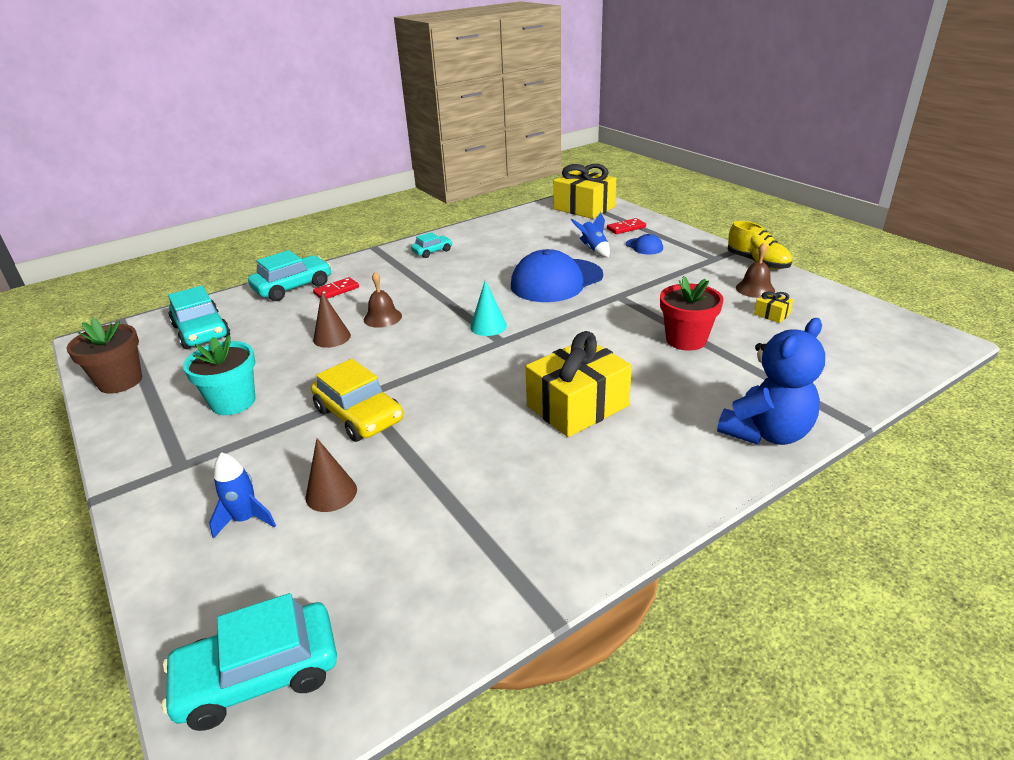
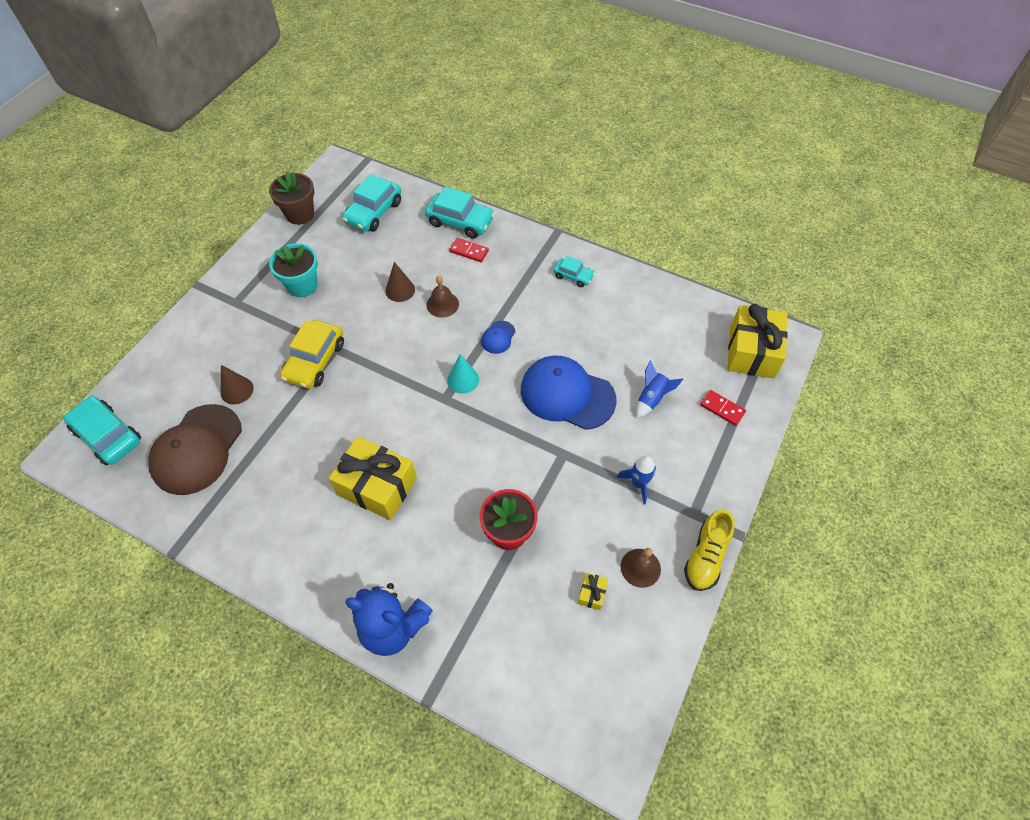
camera: 60 degrees right, 25 degrees up
(246, 519) = (203, 363): blue rocket -> blue rocket (638, 483)
(393, 556) = (197, 449): none -> brown cap
(644, 246) = (684, 440): blue cap -> blue cap (498, 337)

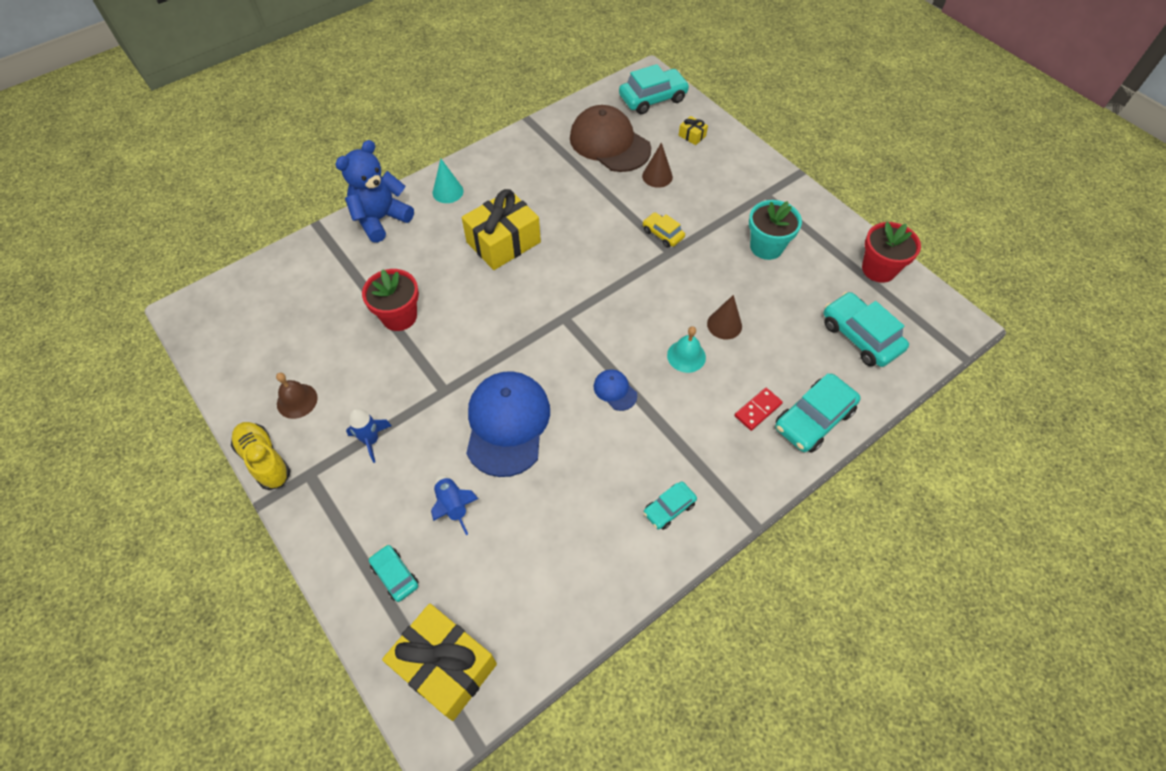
camera: 115 degrees right, 0 degrees up
(300, 214) = (878, 269): brown flower pot -> red flower pot
(315, 361) = (662, 234): yellow car -> yellow car, size x0.56
(442, 304) = (686, 356): brown bell -> turquoise bell
(463, 379) = (578, 340): turquoise cone -> turquoise cone (448, 192)
(567, 394) = (507, 424): blue cap -> blue cap turned 45 degrees counterclockwise
(592, 593) = (305, 353): yellow gift -> yellow gift (692, 136)
(722, 409) = (395, 575): red domino -> turquoise car

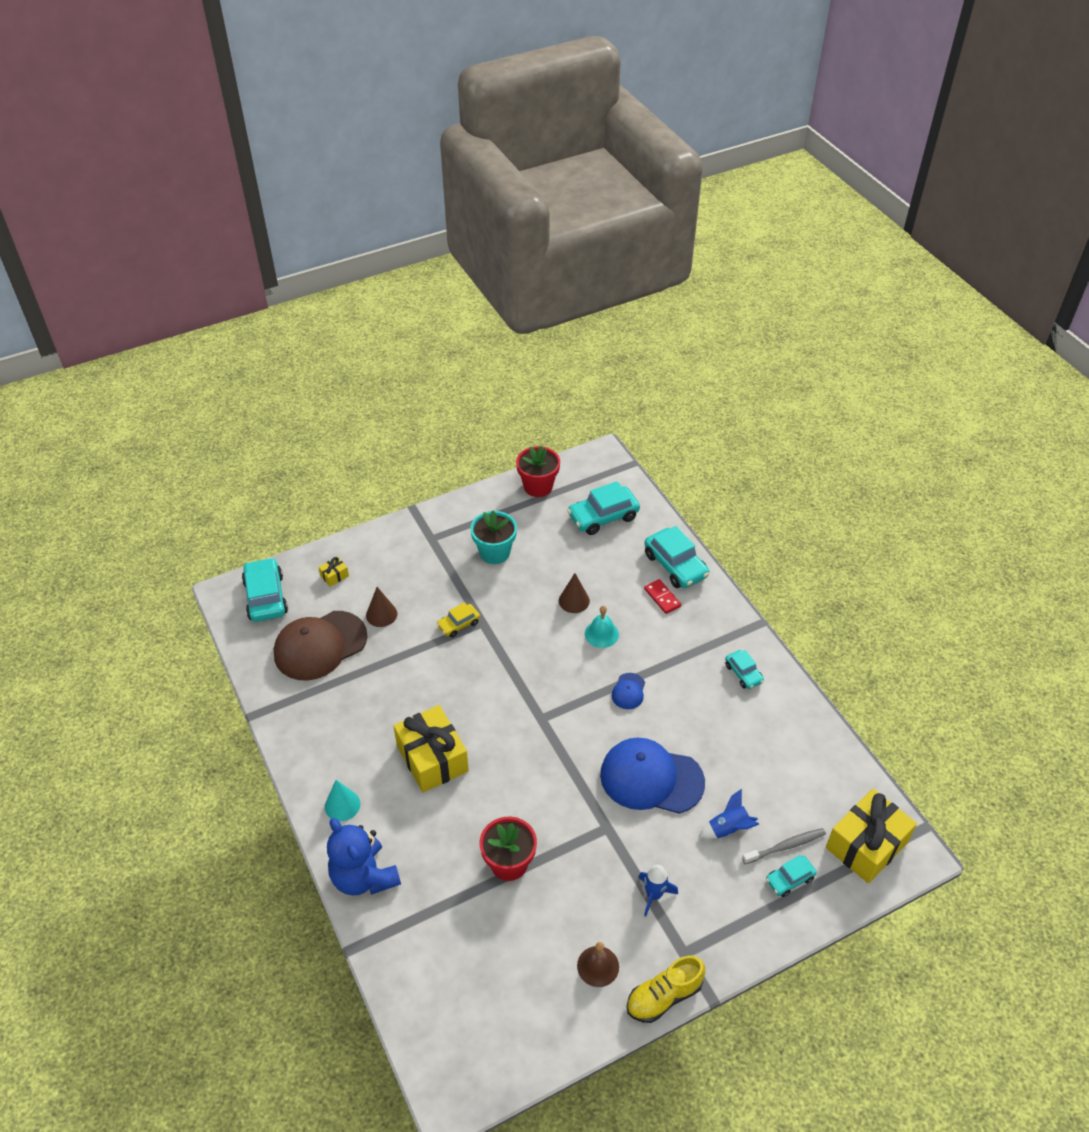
camera: 80 degrees left, 10 degrees down
(436, 568) = (785, 846): none -> grey toothbrush
(615, 390) = (628, 691): blue cap -> blue cap turned 45 degrees counterclockwise

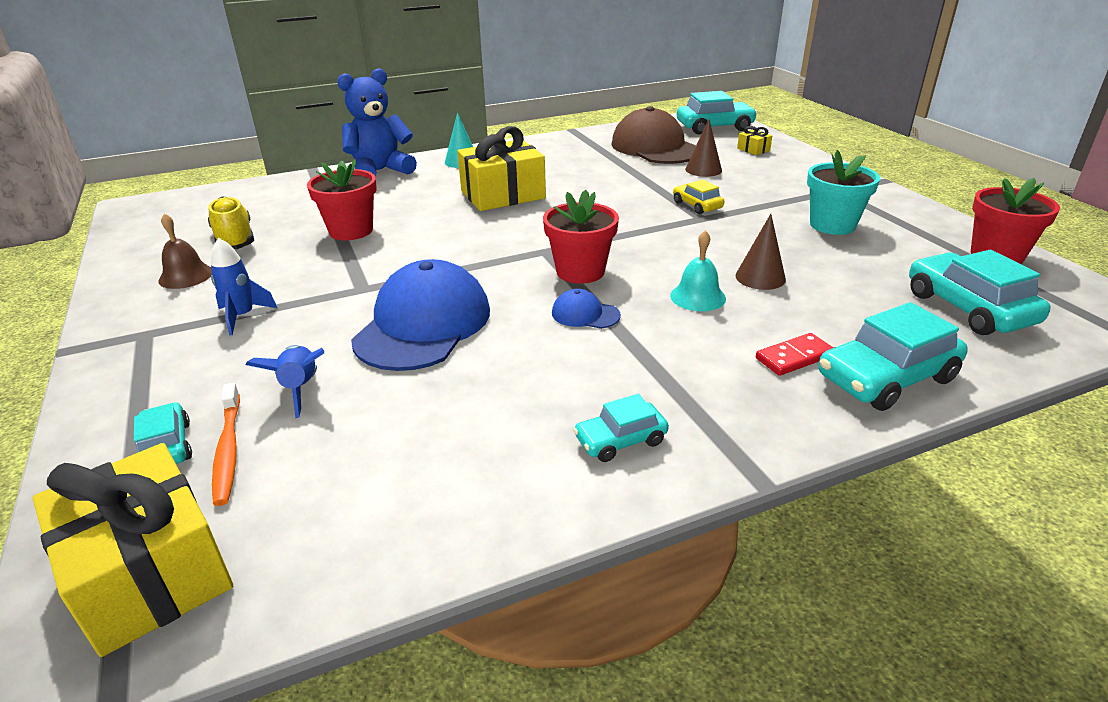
camera: 95 degrees right, 15 degrees down
(572, 696) = (580, 271): none -> red flower pot
(664, 996) = (105, 316): yellow shoe -> yellow shoe (235, 239)
(785, 846) = (228, 449): grey toothbrush -> orange toothbrush

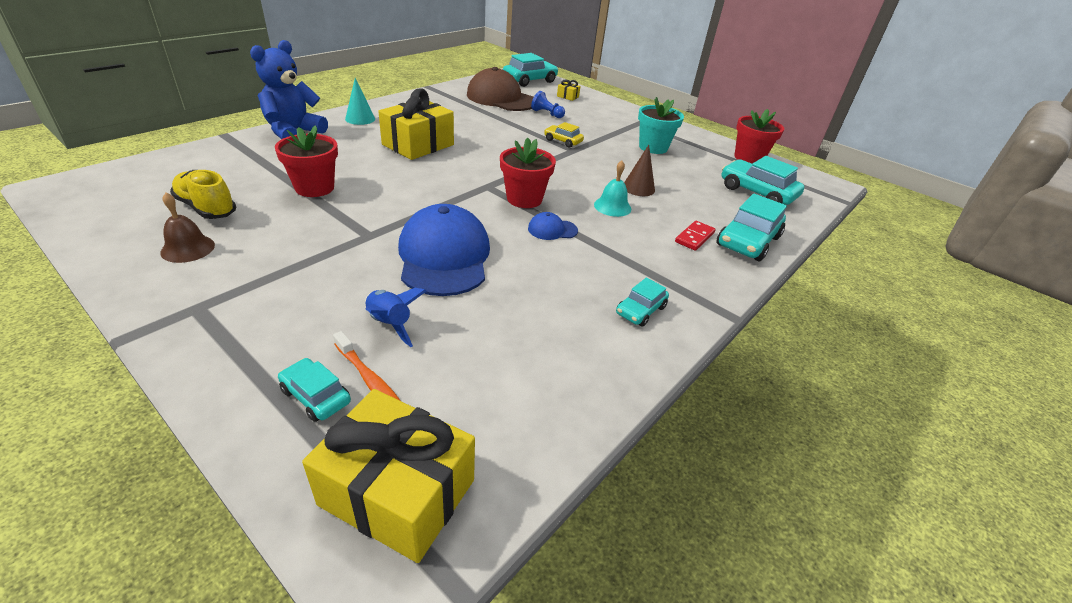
camera: 30 degrees left, 5 degrees up
(242, 316) = (282, 275): blue rocket -> none
(703, 170) = (547, 114): brown cone -> blue pawn

